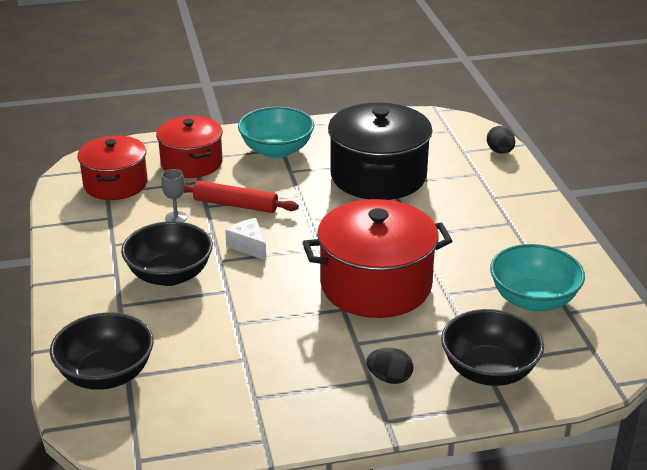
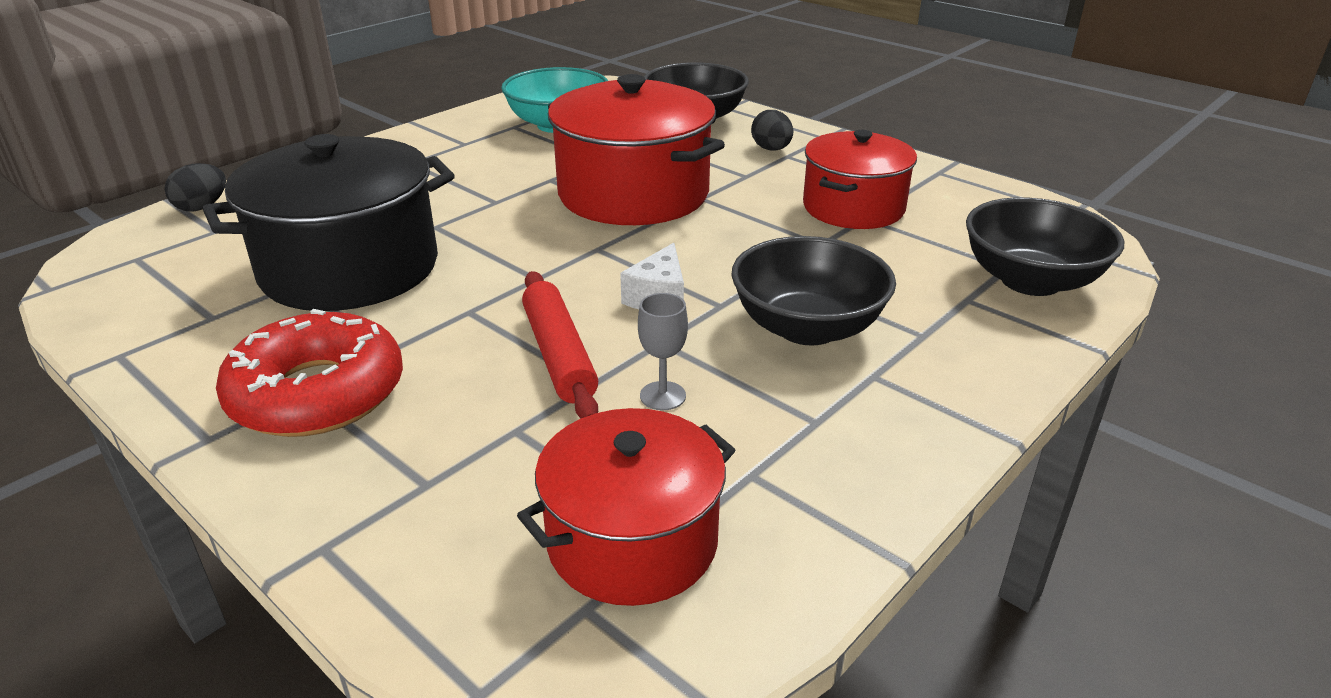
camera: 125 degrees left, 0 degrees up
(191, 163) = (449, 477): red pot -> red pot (853, 208)
(276, 150) = (317, 393): turquoise bowl -> red donut

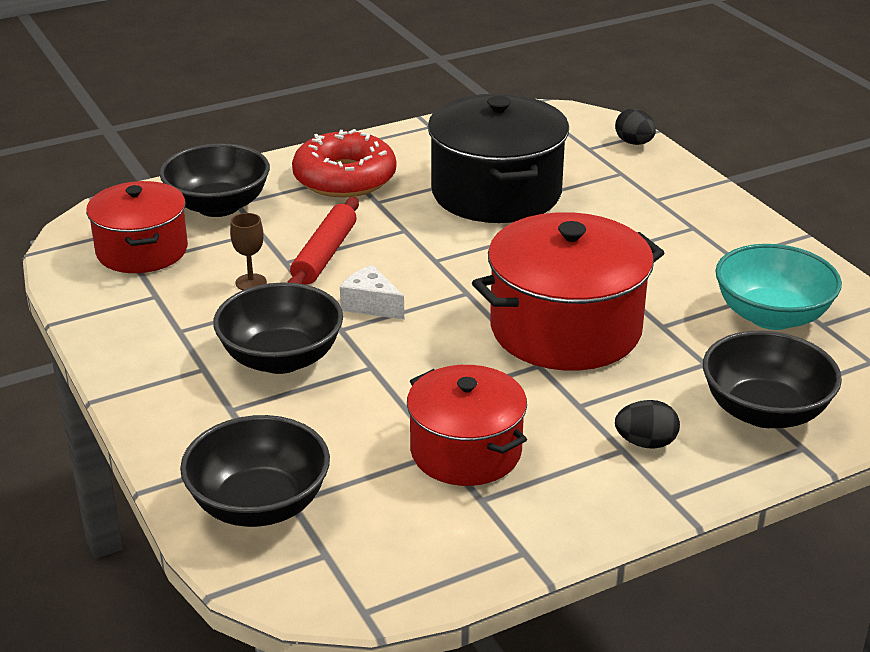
camera: 110 degrees right, 0 degrees up
(443, 502) = (218, 206): none -> black bowl
(559, 355) = (325, 255): red rolling pin -> red rolling pin turned 75 degrees counterclockwise
(662, 396) = (251, 282): grey goblet -> brown goblet

